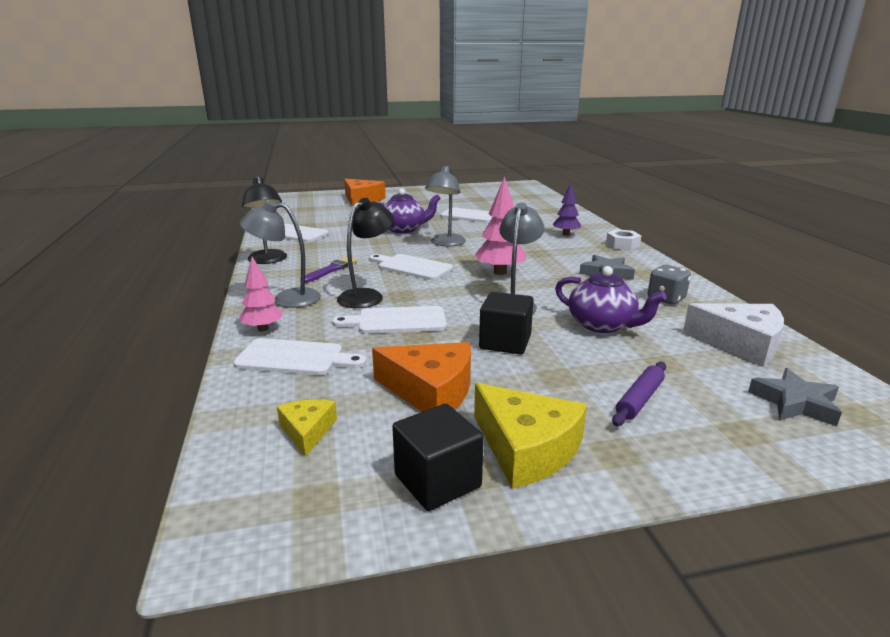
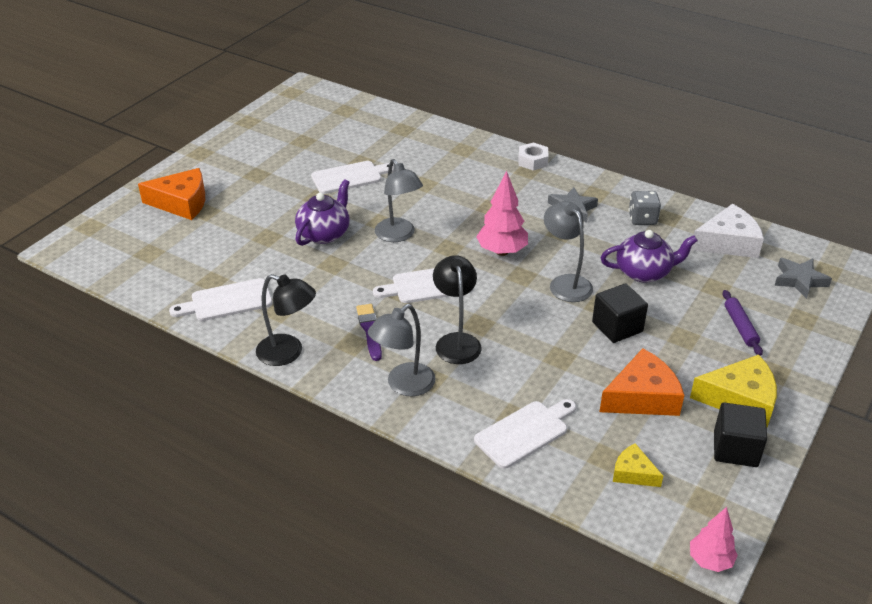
camera: 45 degrees left, 15 degrees up
(263, 329) = (451, 425): pink tree -> pink tree (710, 561)
(397, 321) = (524, 353): white cutting board -> none
(566, 234) = (471, 167): purple tree -> none

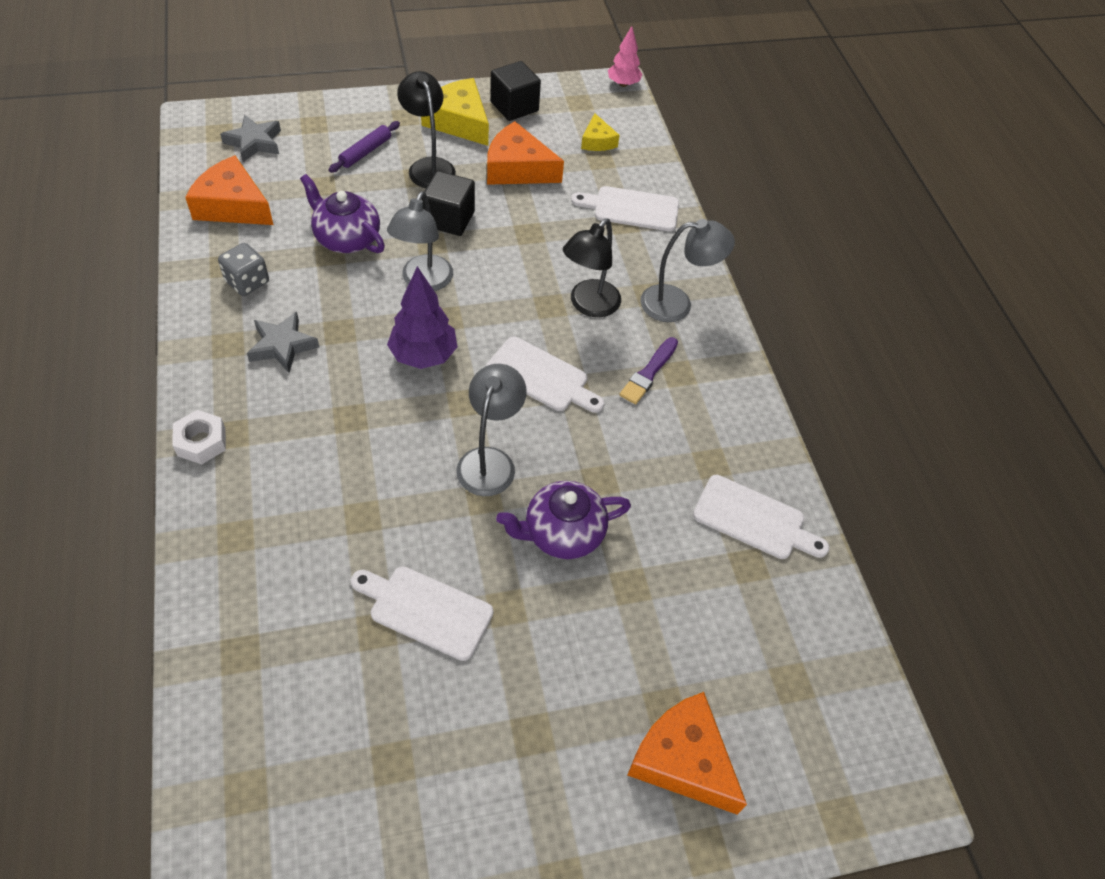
camera: 140 degrees left, 15 degrees up
(288, 353) = (744, 407): black lamp -> black lamp (428, 166)
(502, 251) = (423, 356): pink tree -> purple tree
(728, 242) = (232, 205): white cheese -> orange cheese

